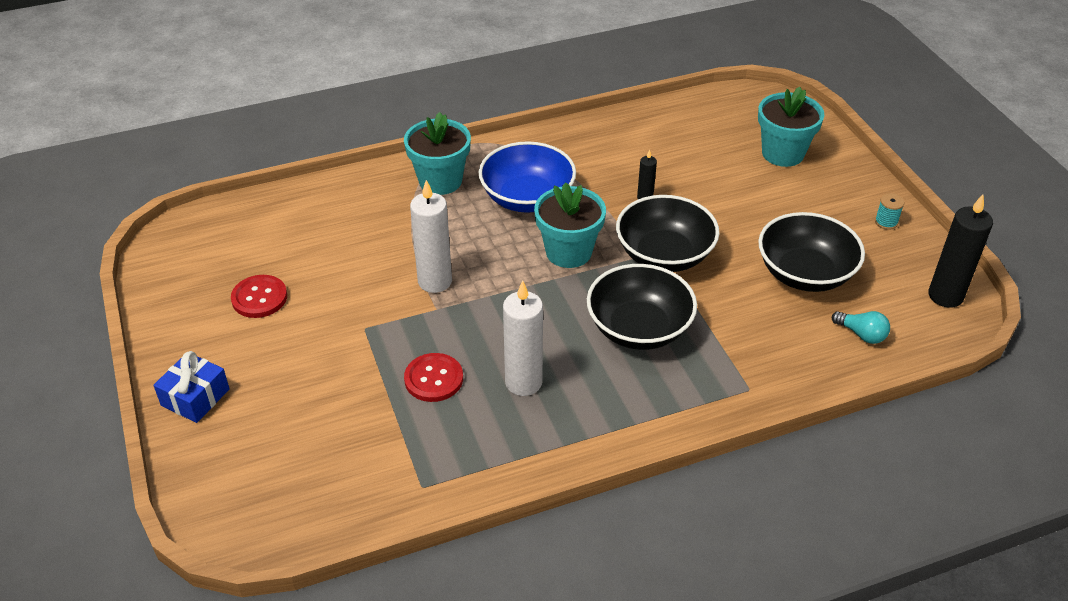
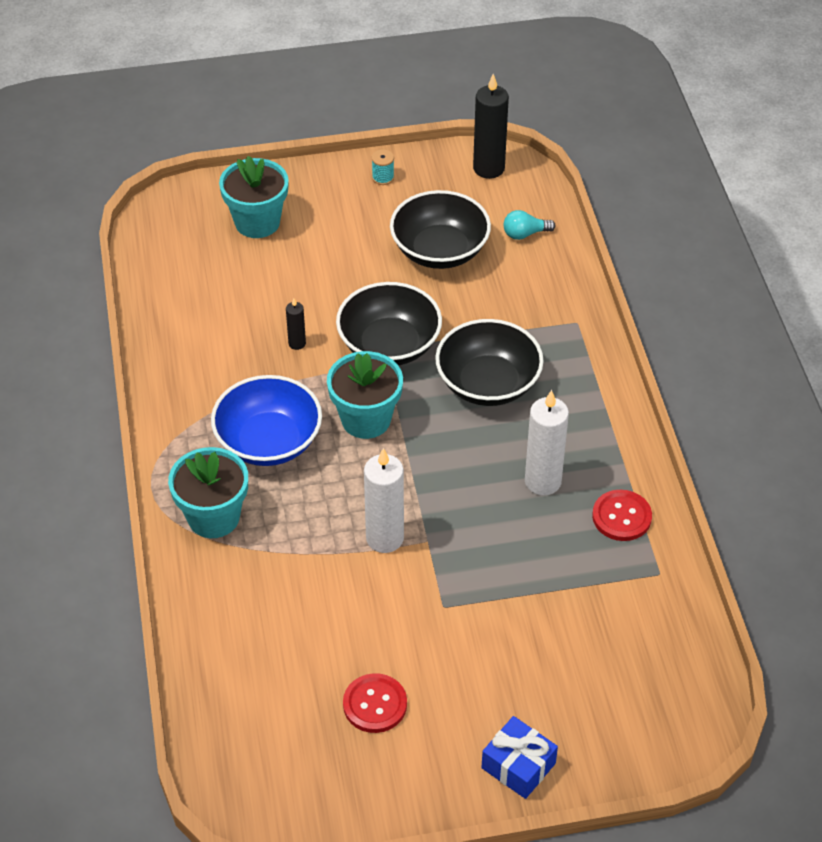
camera: 80 degrees left, 5 degrees up
(433, 379) = (526, 552): red button -> red button (621, 517)
(861, 334) = (525, 234): turquoise light bulb -> turquoise light bulb turned 150 degrees counterclockwise

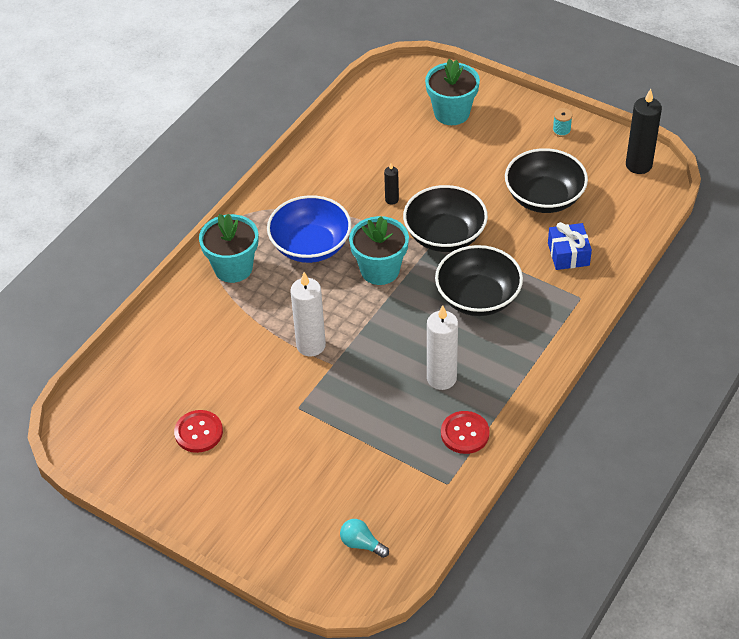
camera: 45 degrees right, 0 degrees up
(518, 765) = (234, 526): blue gift -> blue gift (568, 254)
(525, 234) = (613, 221): turquoise light bulb -> turquoise light bulb (361, 544)

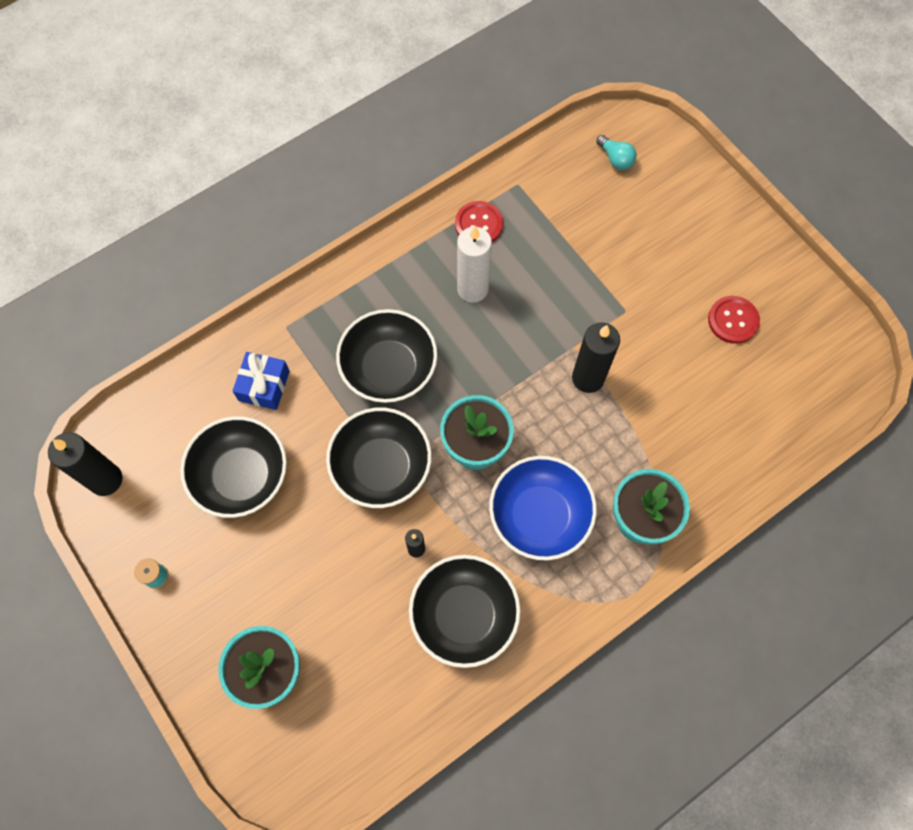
camera: 160 degrees left, 20 degrees up
(311, 345) = (588, 378): white candle -> black candle
(339, 177) = (464, 615): none -> black bowl

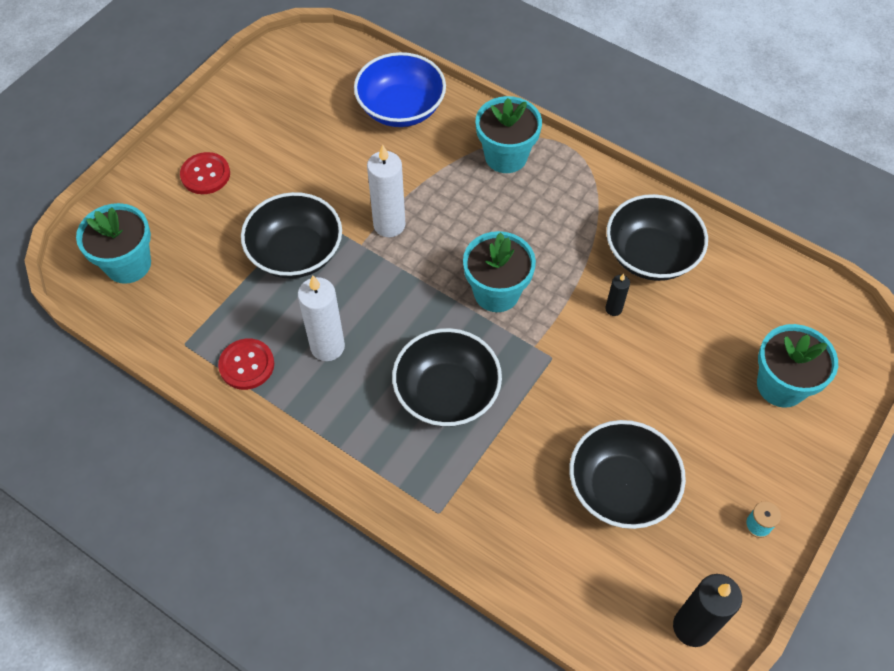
camera: 110 degrees left, 10 degrees down
(264, 386) = (515, 507): blue gift -> none
(381, 467) = (551, 363): black bowl -> black bowl (296, 253)
(539, 515) = (537, 226): blue bowl -> blue bowl (401, 108)
(588, 378) = (389, 225): black candle -> white candle
(615, 159) = (128, 264): turquoise light bulb -> turquoise flower pot
(733, 320) = (288, 133): red button -> red button (205, 174)

